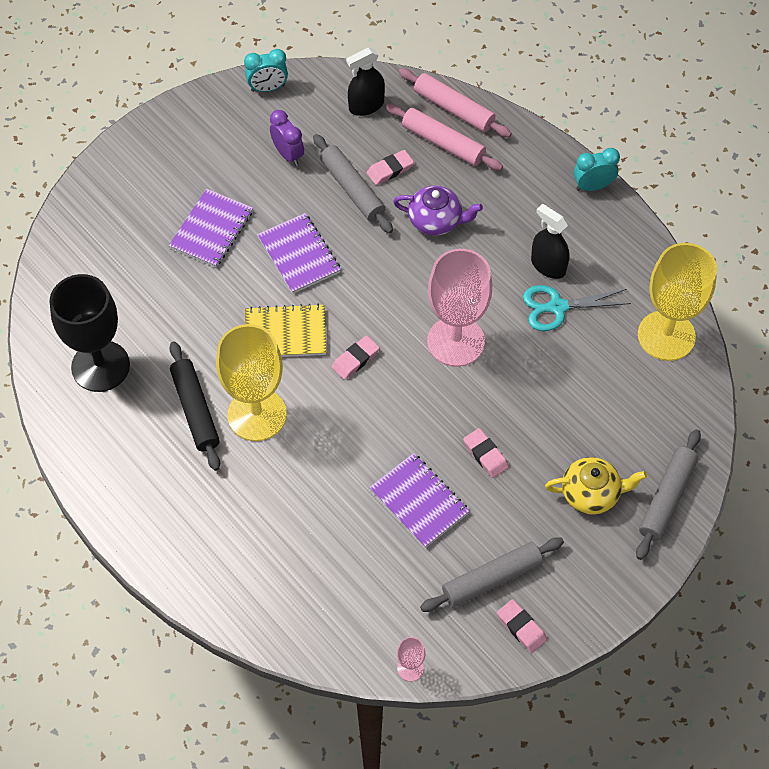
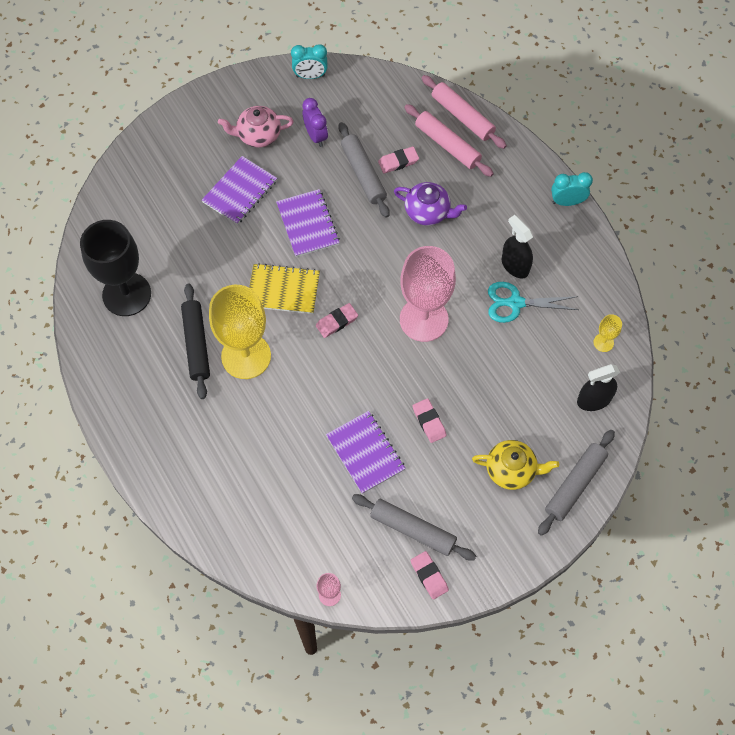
camera: 10 degrees right, 5 degrees up
(220, 163) = (258, 135): none -> pink teapot
(366, 106) = (389, 103): black spray bottle -> black spray bottle (594, 400)
(491, 579) = (412, 530): grey rolling pin -> grey rolling pin turned 45 degrees clockwise
(666, 335) = (603, 342): yellow goblet -> yellow goblet, size x0.41

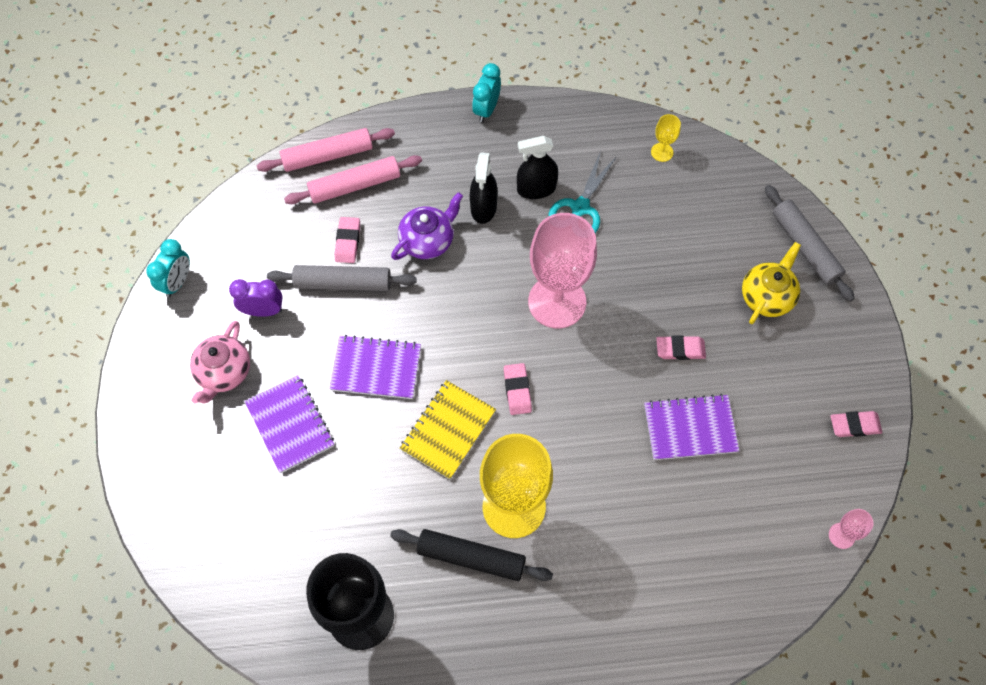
camera: 65 degrees left, 0 degrees up
(412, 530) = (797, 419): grey rolling pin -> none
(594, 400) = (721, 189): black spray bottle -> black spray bottle (483, 207)

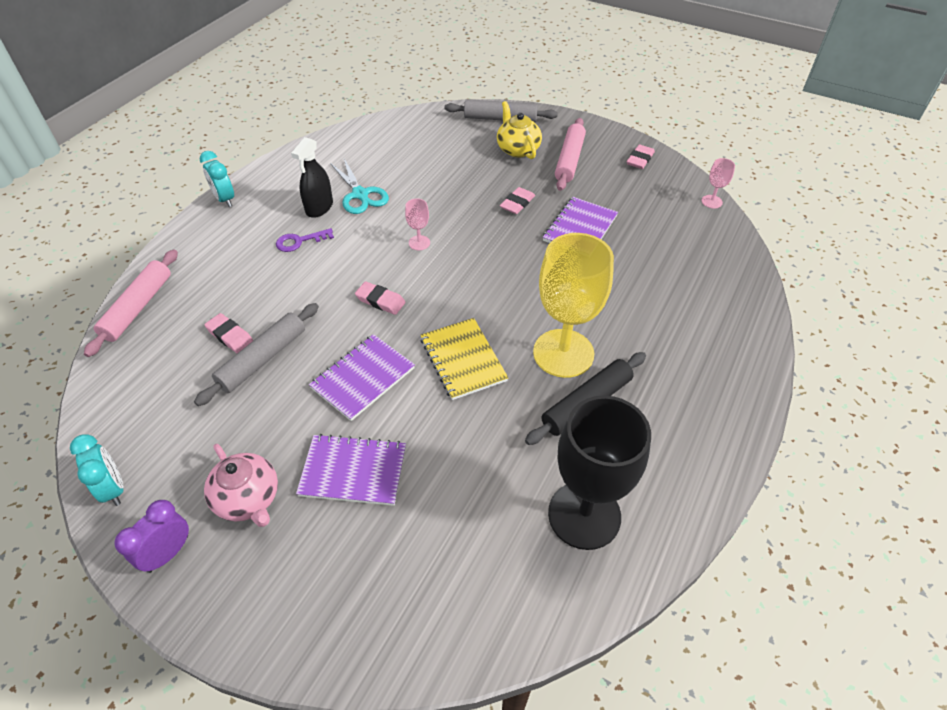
camera: 55 degrees left, 15 degrees down
(263, 311) = (222, 431): purple clock -> purple clock (168, 553)
(355, 185) = (186, 304): pink rolling pin -> pink rolling pin (569, 160)
(428, 240) = (289, 286): purple teapot -> none
(483, 207) = (300, 241): black spray bottle -> purple key
(517, 390) = (468, 300): pink eraser -> pink eraser (380, 301)
(557, 302) = (419, 243): pink goblet -> pink goblet, size x0.41
(662, 152) = (365, 139): yellow goblet -> none

